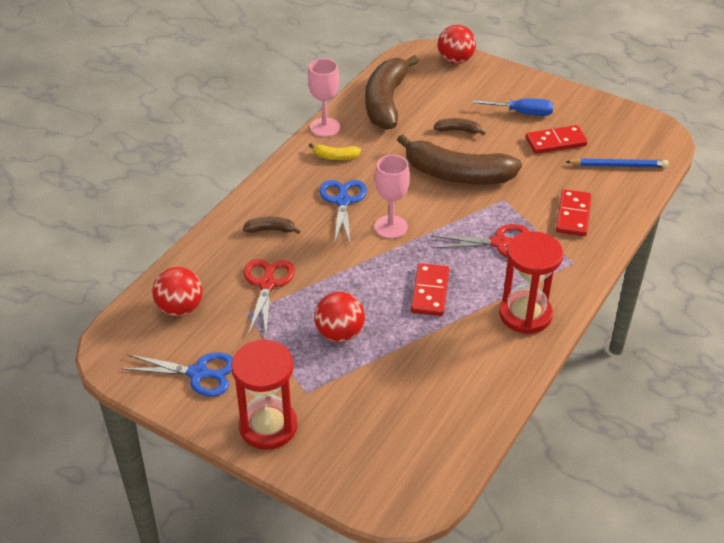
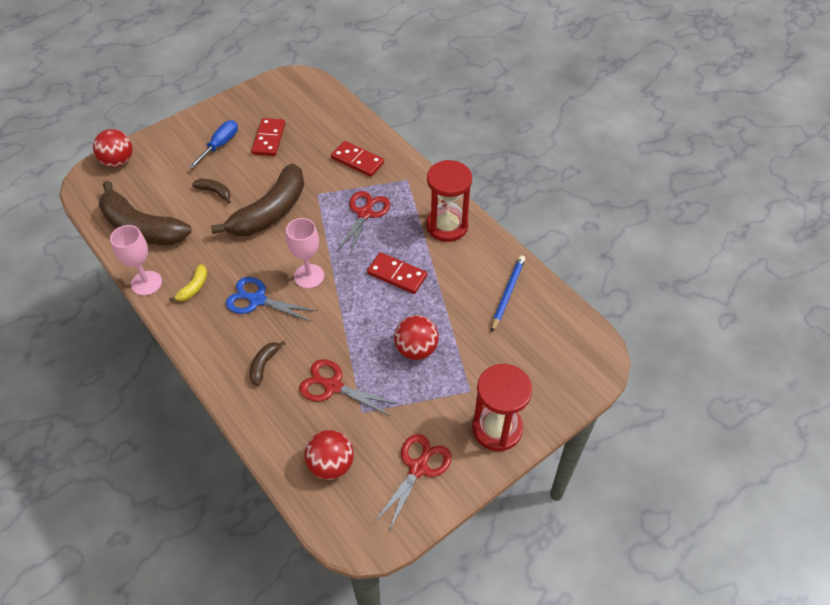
camera: 70 degrees left, 10 degrees up
(198, 373) = (418, 467): blue scissors -> red scissors
(458, 130) = (215, 192): brown banana -> brown banana turned 90 degrees clockwise
(618, 165) = (318, 115): blue pencil -> blue pencil (507, 293)

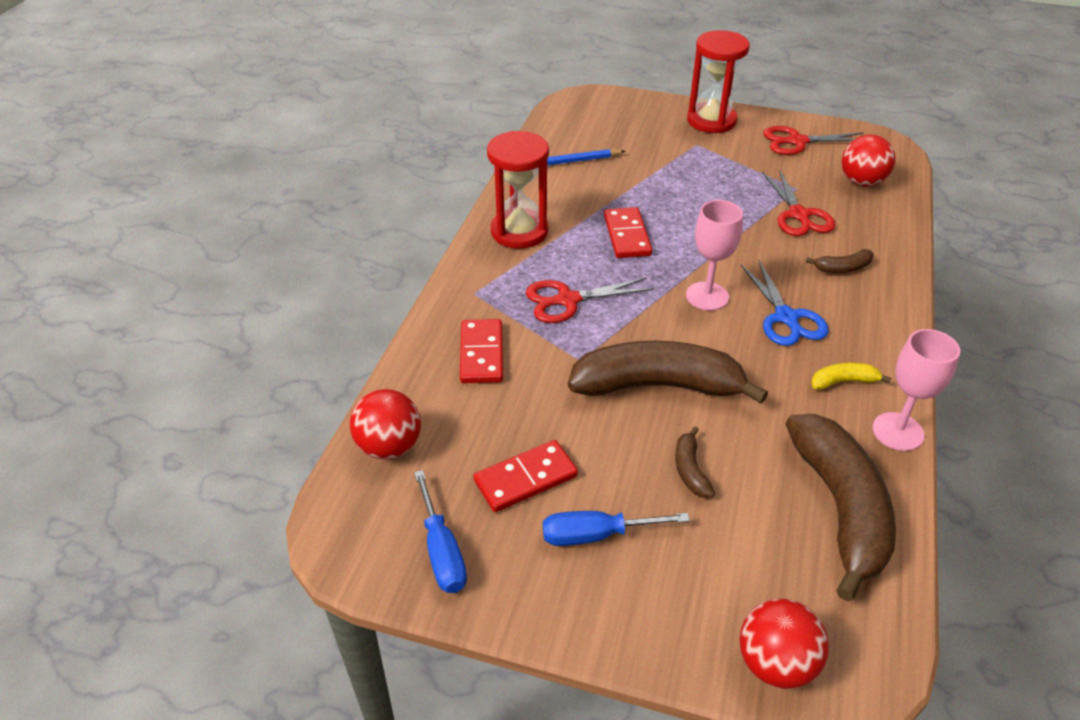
camera: 125 degrees left, 10 degrees down
(262, 101) = (442, 551): none -> blue screwdriver
(416, 349) = (696, 187): red ball -> red ball (389, 446)

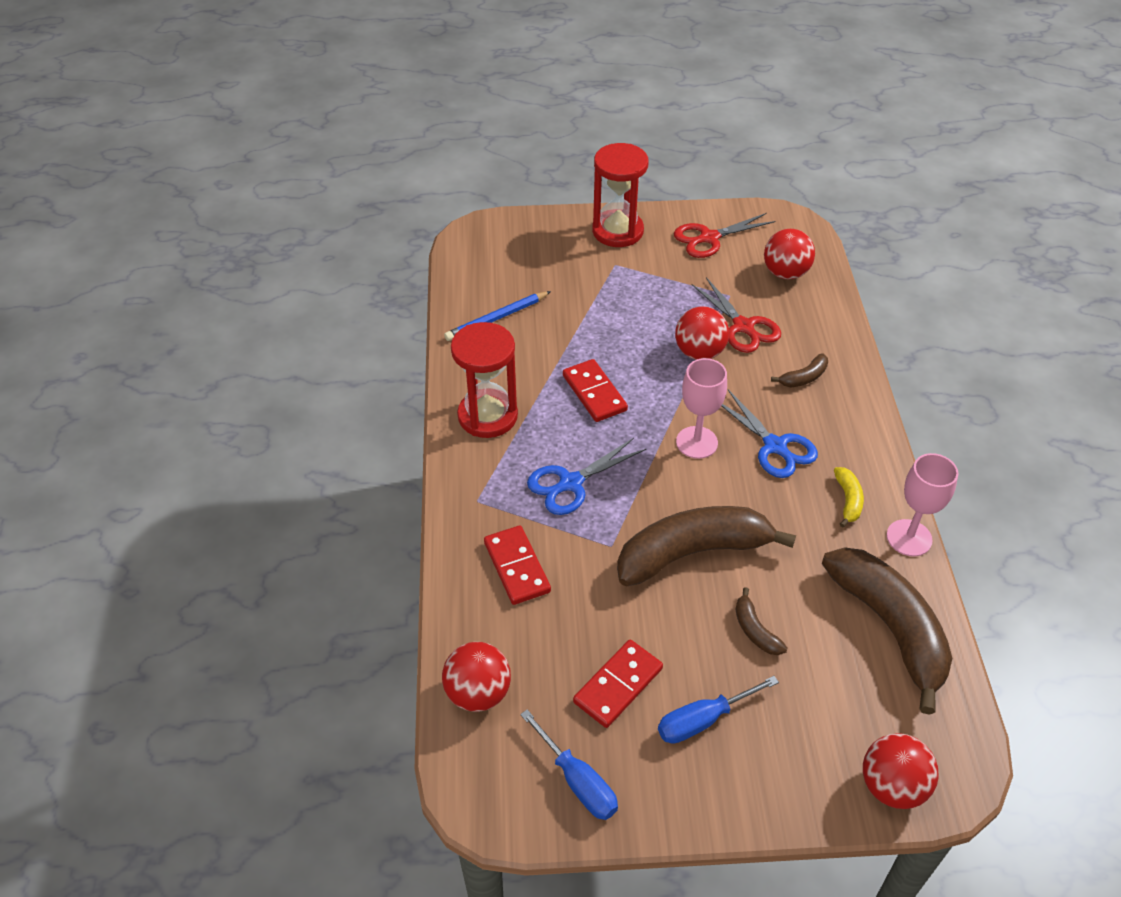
camera: 20 degrees left, 5 degrees up
(567, 300) = (570, 483): red scissors -> blue scissors
(745, 226) = (699, 352): none -> red ball
(843, 381) = (848, 500): yellow banana -> yellow banana turned 120 degrees clockwise

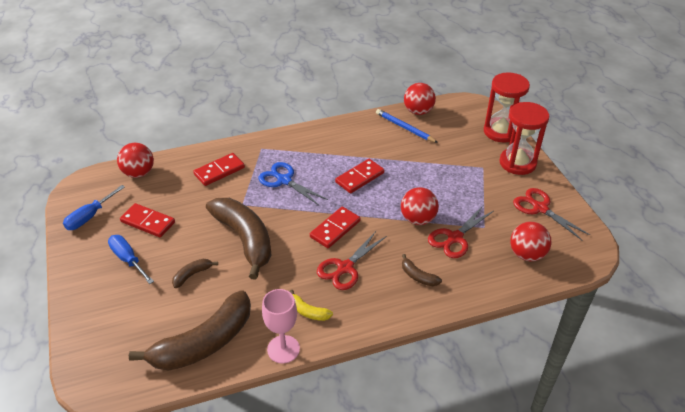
camera: 75 degrees right, 5 degrees down
(487, 416) = (324, 140): red hourglass -> red hourglass (500, 131)
(696, 442) = (335, 229): pink goblet -> red domino
(775, 447) = (345, 268): blue scissors -> red scissors
(848, 500) = (308, 311): yellow banana -> yellow banana turned 45 degrees clockwise
(892, 786) = (87, 351): red ball -> red ball (418, 111)

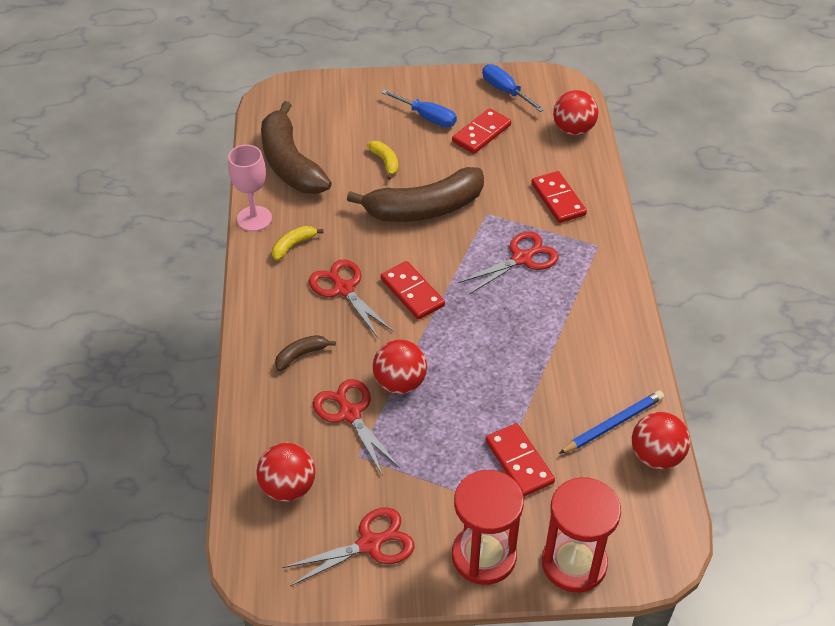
camera: 105 degrees right, 5 degrees up
(128, 259) = (427, 117): blue screwdriver -> blue screwdriver turned 60 degrees clockwise
(192, 275) = (385, 162): brown banana -> yellow banana
(284, 180) = (522, 258): blue scissors -> red scissors
(360, 178) = (504, 339): red domino -> red domino (519, 462)

